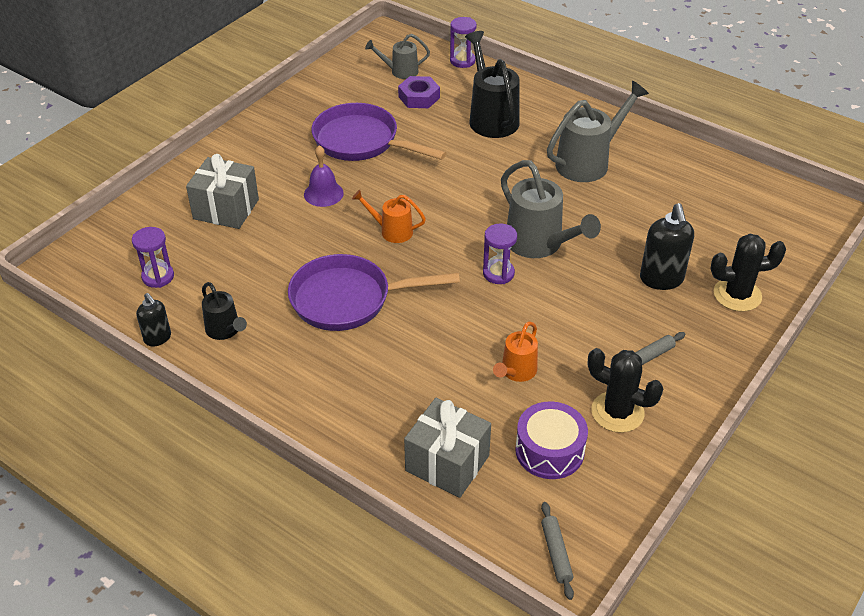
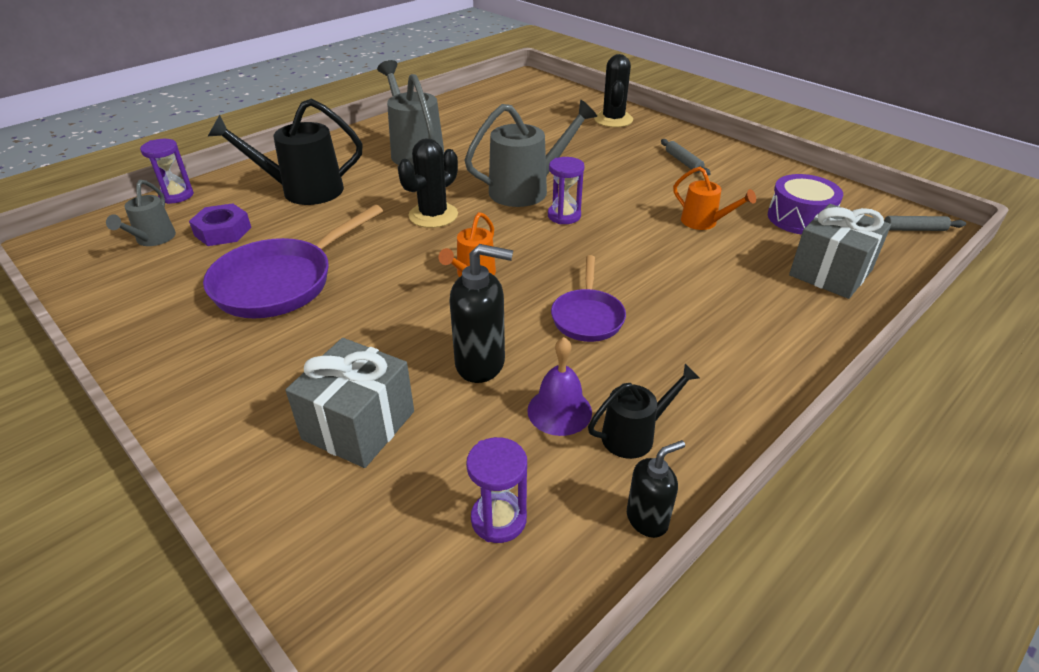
camera: 80 degrees left, 5 degrees down
(323, 193) = (373, 322): purple bell -> purple bell (559, 411)
(348, 299) = (587, 317): purple pan -> purple pan, size x0.59
(617, 412) = (748, 183): black cactus -> black cactus (433, 215)
(661, 279) = (589, 143): black soap dispenser -> black soap dispenser (481, 364)

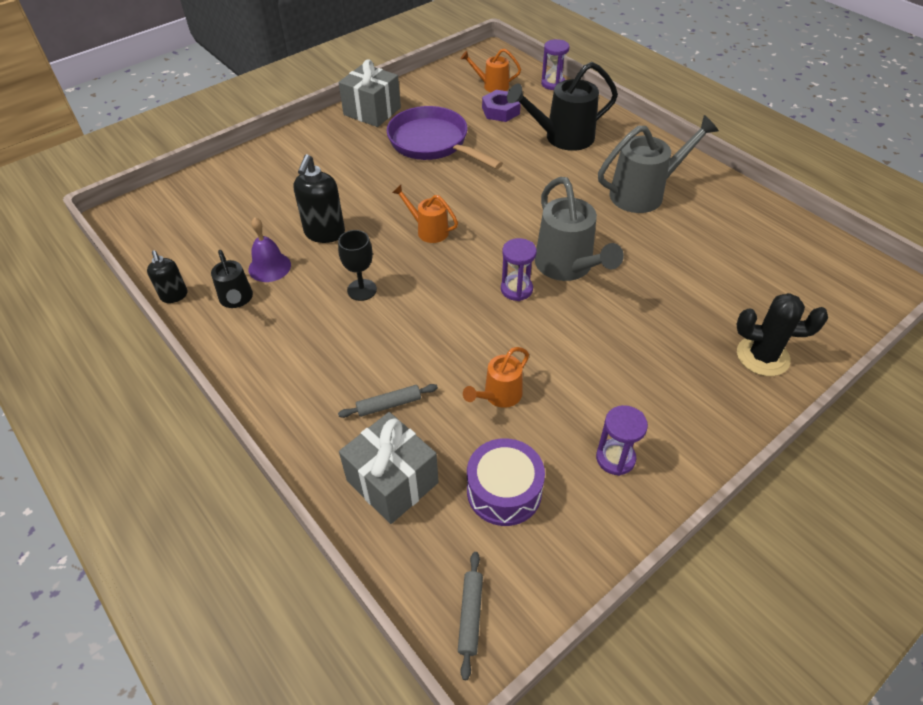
camera: 95 degrees right, 10 degrees up
(152, 240) = (492, 86): grey watering can -> orange watering can
(302, 191) = (562, 138): black watering can -> black watering can turned 105 degrees counterclockwise
(359, 425) = (287, 186): grey gift -> grey gift (372, 111)
(433, 215) = (520, 208): black cactus -> none
(498, 519) = (200, 238): purple hourglass -> purple hourglass (615, 458)
(587, 317) = (362, 290): purple pan -> black goblet
(683, 162) = (644, 407): grey rolling pin -> grey rolling pin (389, 405)

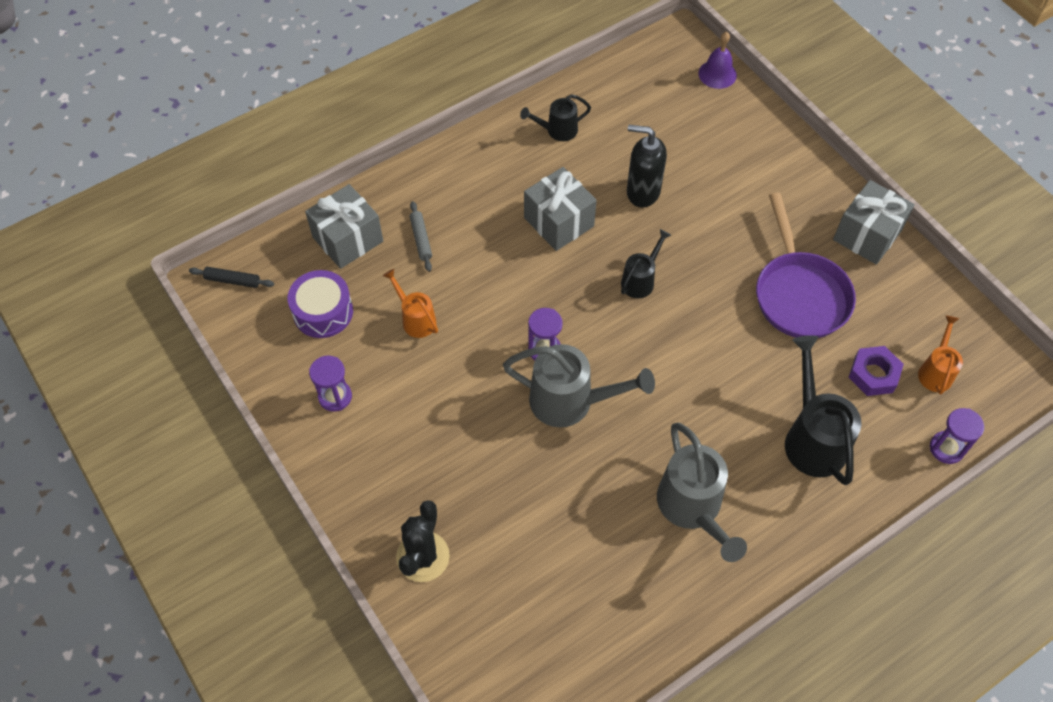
camera: 95 degrees right, 10 degrees up
(174, 296) = (567, 87): black soap dispenser -> none
(269, 267) = (597, 151): purple bell -> purple bell (717, 74)
(362, 290) = (559, 222): black goblet -> grey gift
(428, 230) = (640, 280): orange watering can -> black watering can
(433, 143) = (799, 294): purple pan -> purple pan turned 120 degrees clockwise
(470, 615) = (232, 280): grey rolling pin -> black rolling pin
(568, 267) = (571, 402): grey watering can -> grey watering can turned 150 degrees counterclockwise

